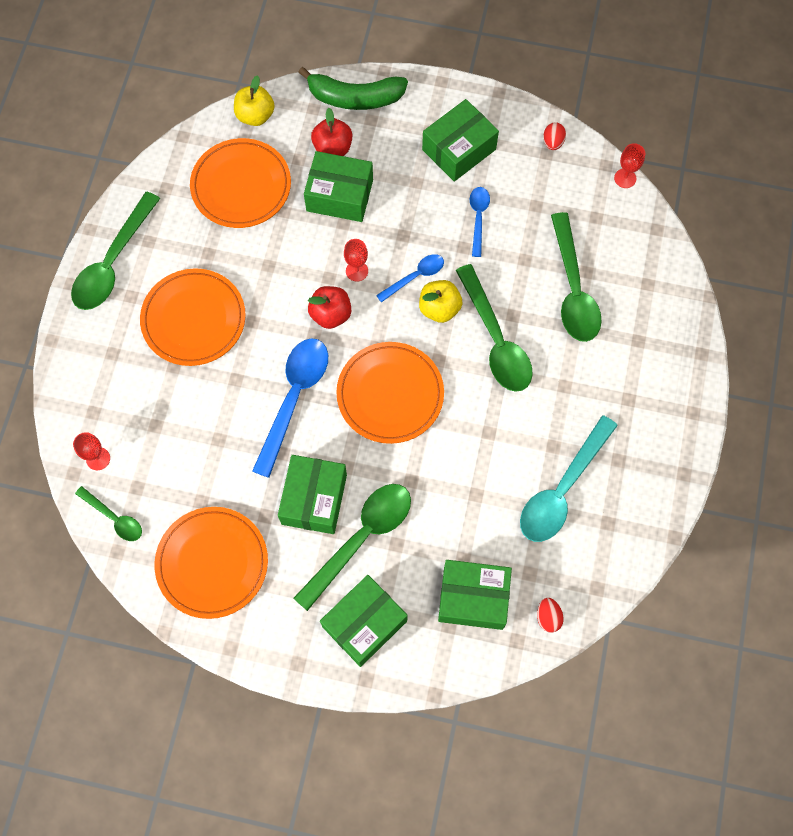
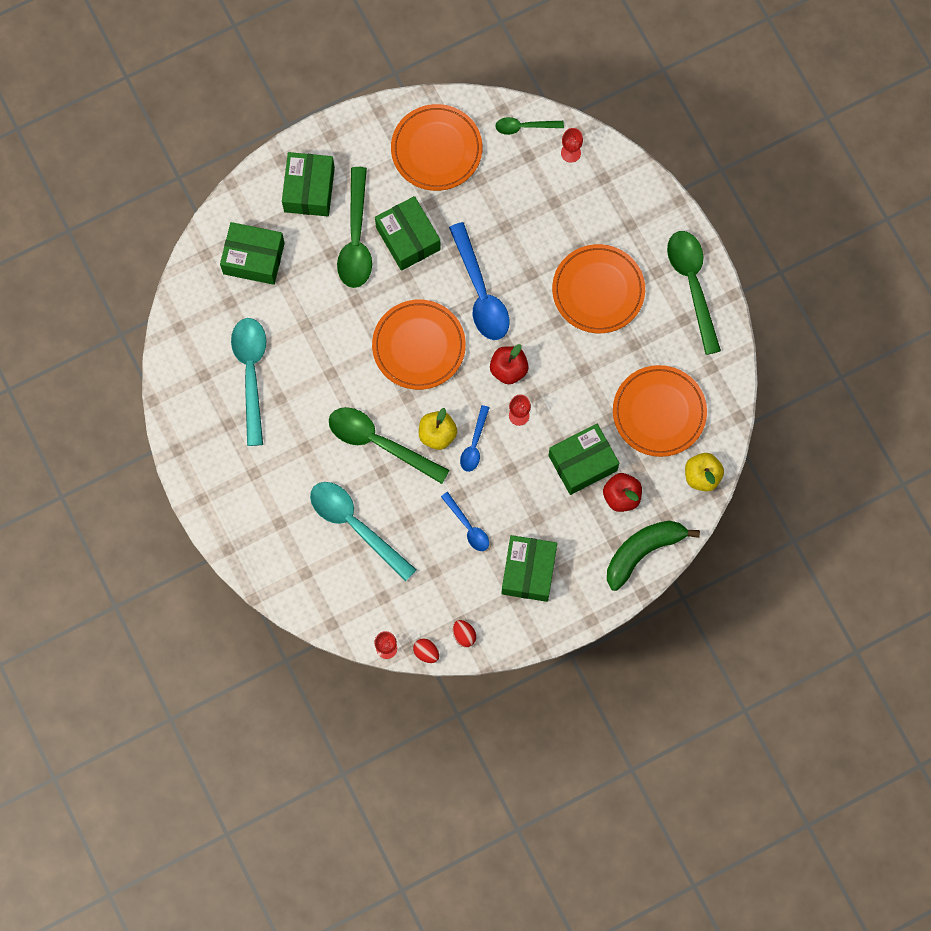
camera: 140 degrees right, 5 degrees up
(473, 598) = (253, 258): green box -> green box turned 45 degrees clockwise
(548, 617) = (196, 284): red egg -> red egg (426, 652)
(573, 288) = (356, 525): green spoon -> turquoise spoon

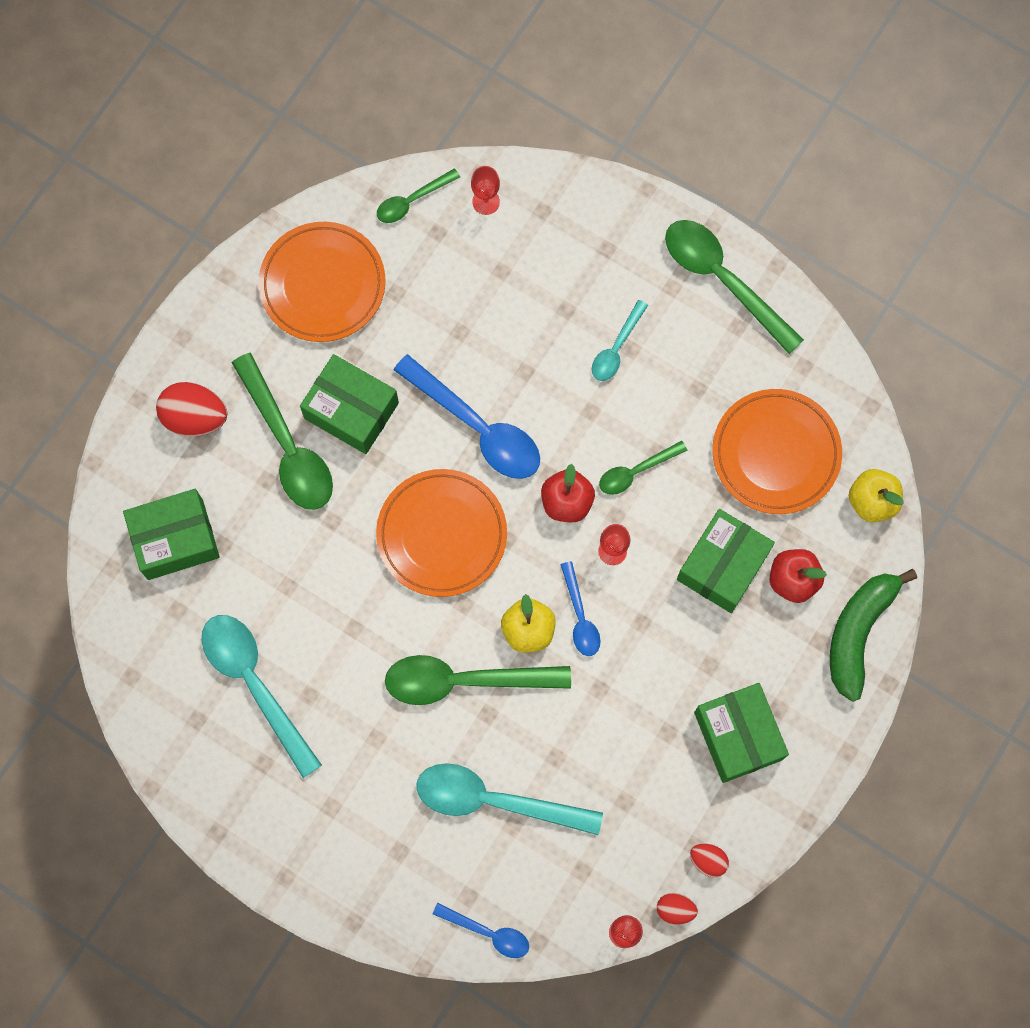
camera: 30 degrees left, 0 degrees up
(309, 189) = (195, 417): green box -> red egg
(467, 526) = (632, 722): blue spoon -> blue spoon (488, 932)
(563, 374) = (636, 471): none -> green spoon
(598, 290) = (616, 348): orange plate -> turquoise spoon

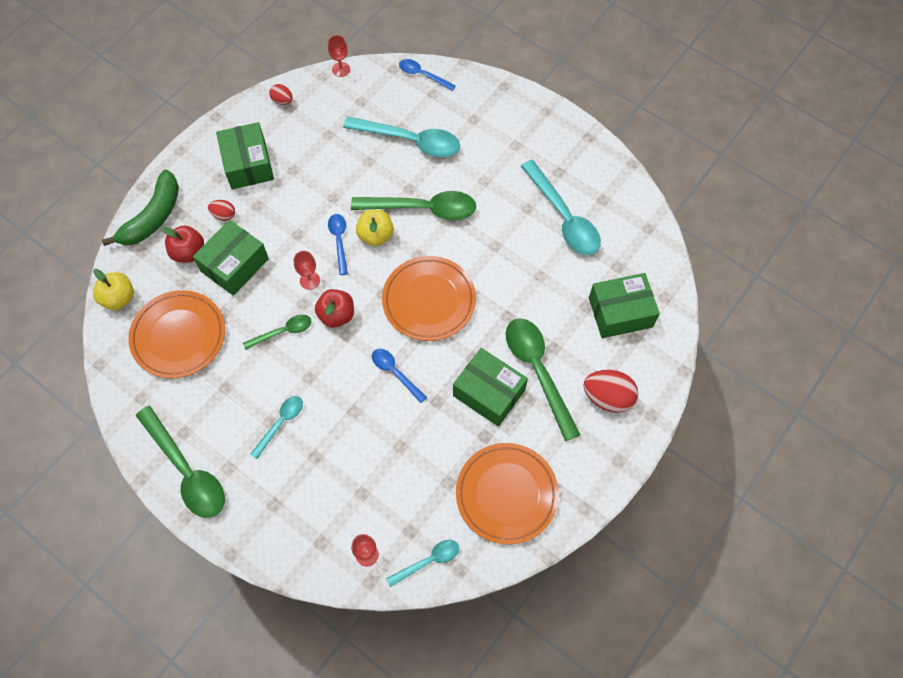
camera: 175 degrees left, 10 degrees down
(412, 200) = (428, 561): green spoon -> turquoise spoon
(477, 427) = (395, 373): blue spoon -> blue spoon, size x0.54
(675, 909) = (307, 78): red egg -> red egg (224, 215)

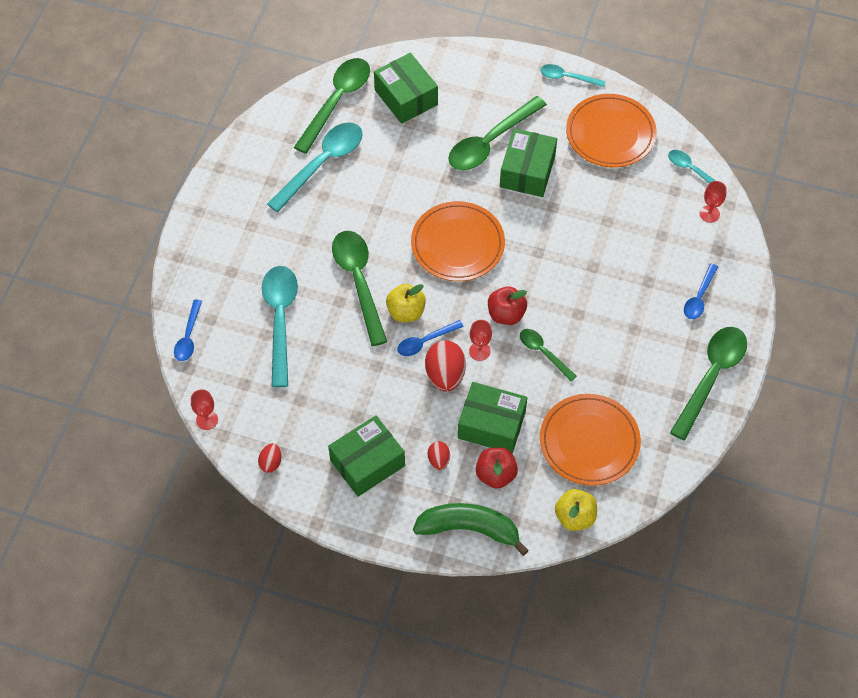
camera: 110 degrees left, 5 degrees down
(280, 423) = (632, 319): turquoise spoon -> turquoise spoon (567, 77)
(395, 373) = (541, 247): blue spoon -> blue spoon (699, 297)
(608, 397) = (491, 87): red egg -> red egg (445, 375)
(634, 250) = (337, 102): none -> green spoon

